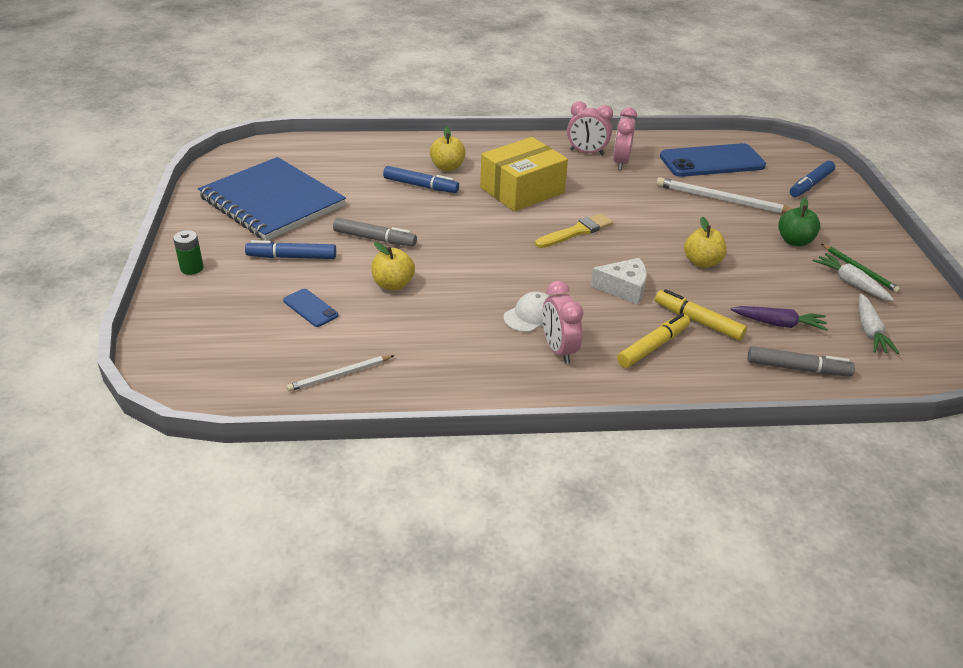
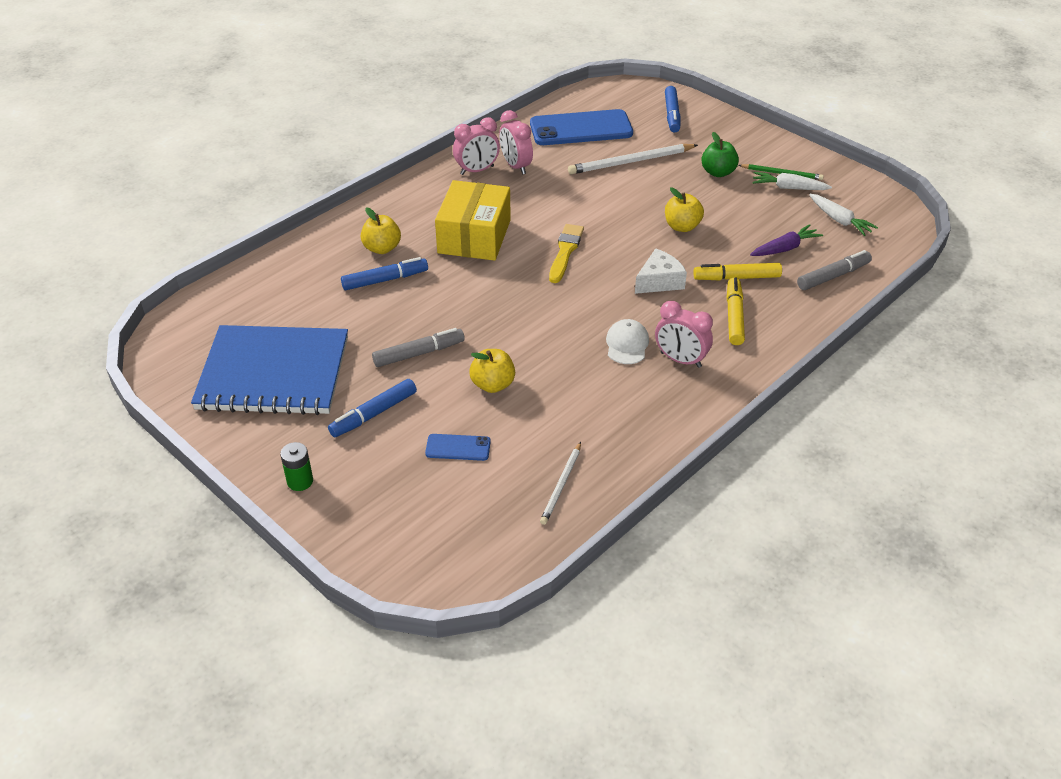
camera: 40 degrees left, 5 degrees up
(712, 161) = (581, 129): blue phone -> blue phone turned 45 degrees clockwise

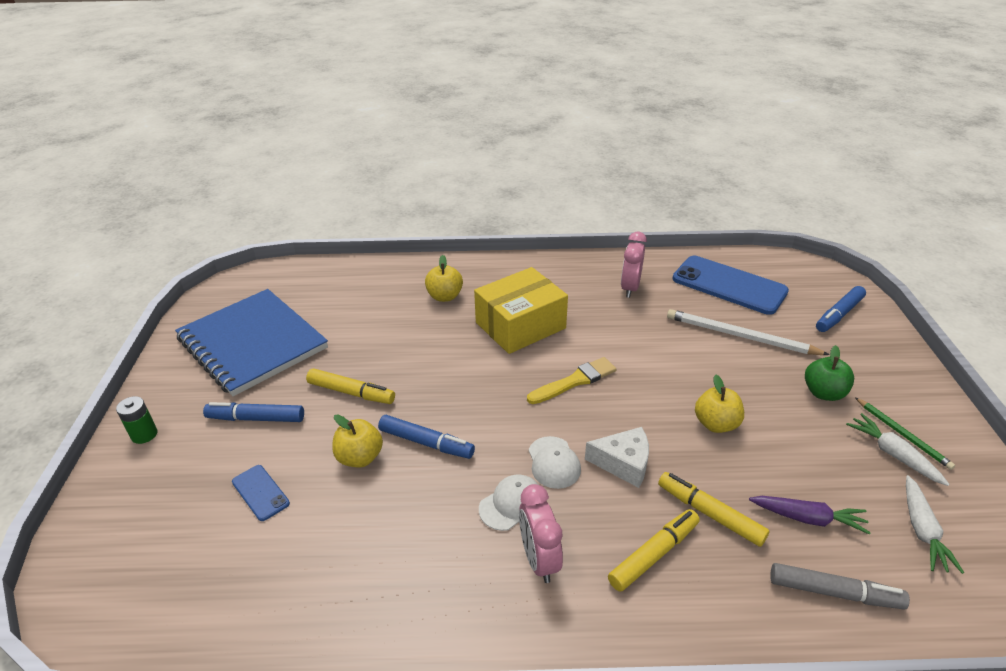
camera: 45 degrees right, 5 degrees down
(385, 280) = (413, 321): blue marker -> blue marker (426, 443)
(419, 353) = (351, 392): grey marker -> yellow marker
(477, 170) = (594, 276): pink clock -> none
(561, 485) = (272, 598): white pencil -> none
(619, 307) = (553, 462): none -> white cap

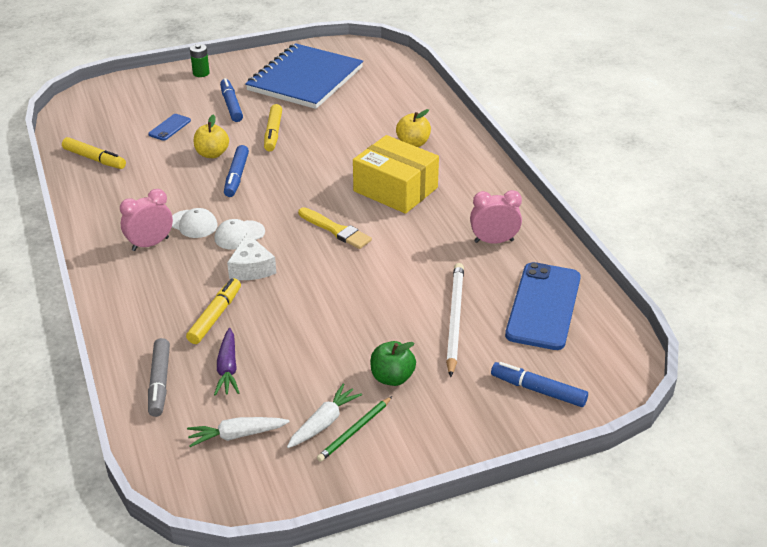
camera: 70 degrees right, 0 degrees up
(654, 554) = (169, 293): yellow marker -> yellow marker (94, 159)
(716, 424) = (317, 312): yellow apple -> none

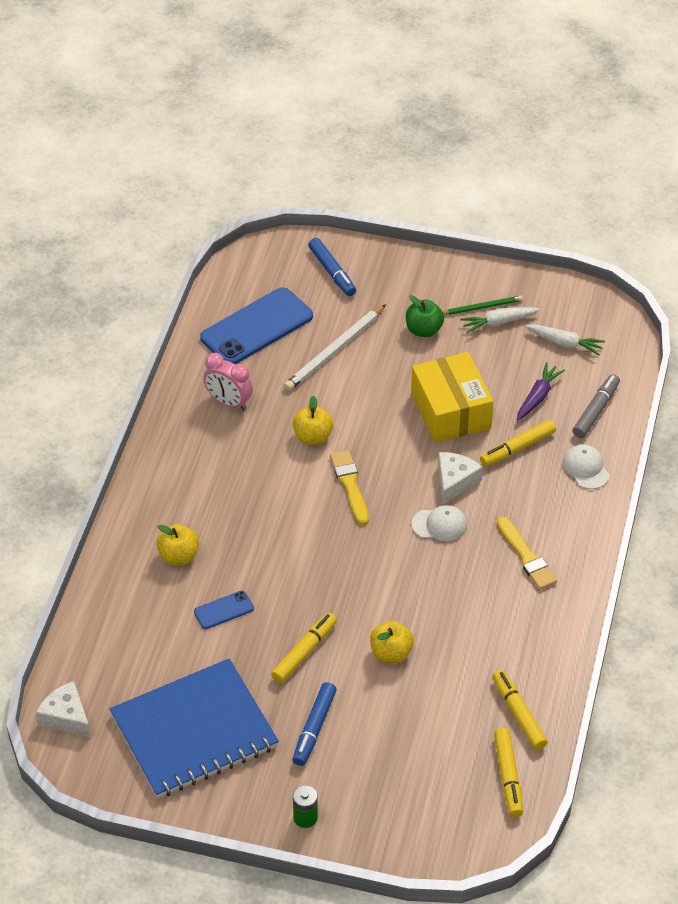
camera: 145 degrees left, 10 degrees up
(82, 130) = (508, 776): none -> yellow marker
(150, 244) = (526, 556): pink clock -> yellow brush
(169, 127) = (408, 725): blue phone -> blue phone (223, 610)
(193, 224) = (472, 561): white cap -> white cap (586, 468)
(236, 176) = (389, 604): blue marker -> none
(387, 58) = (66, 717): none -> white cheese
(395, 189) = (254, 504): yellow box -> yellow box (450, 411)
(400, 248) = (312, 437): none -> yellow apple

